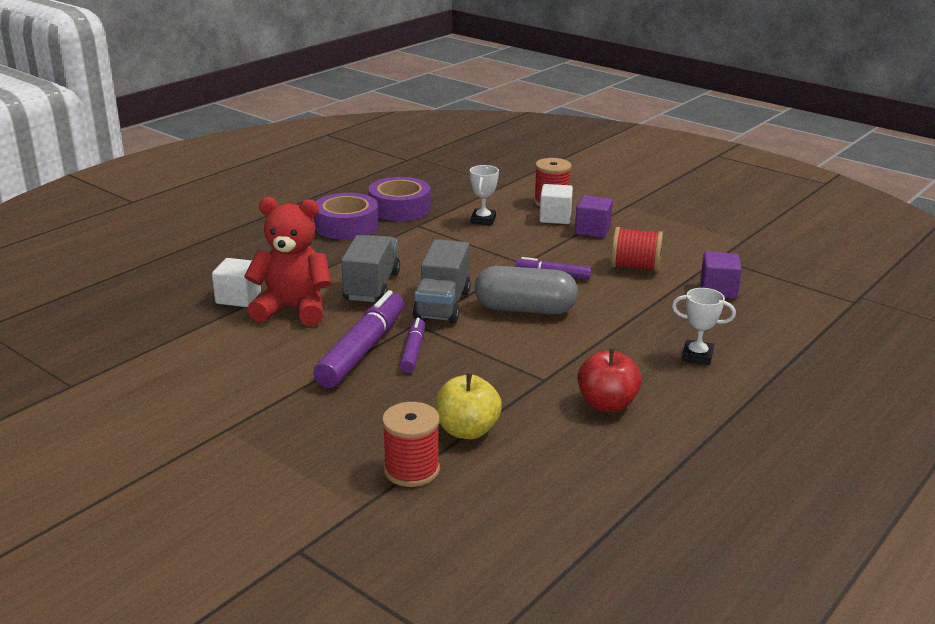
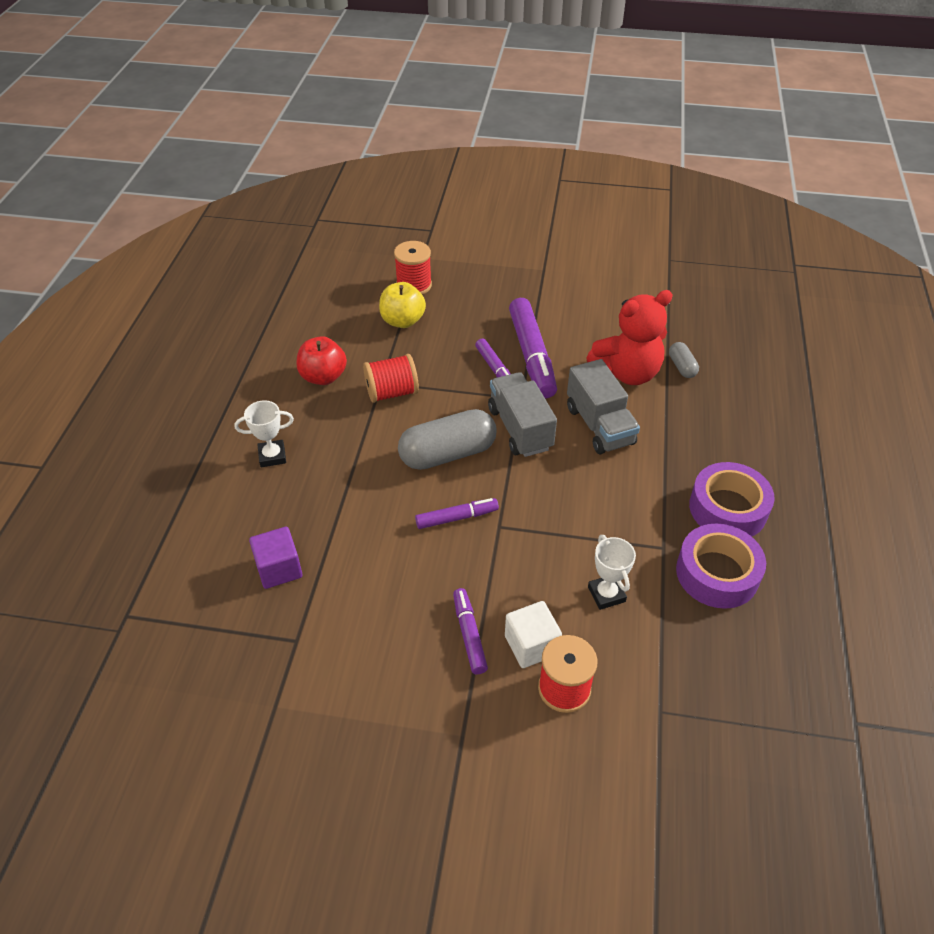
camera: 150 degrees right, 20 degrees up
(238, 298) = (682, 367): white cube -> grey capsule
(592, 230) = (469, 635): purple cube -> purple marker
(635, 267) = (382, 573): red spool -> red spool (392, 392)

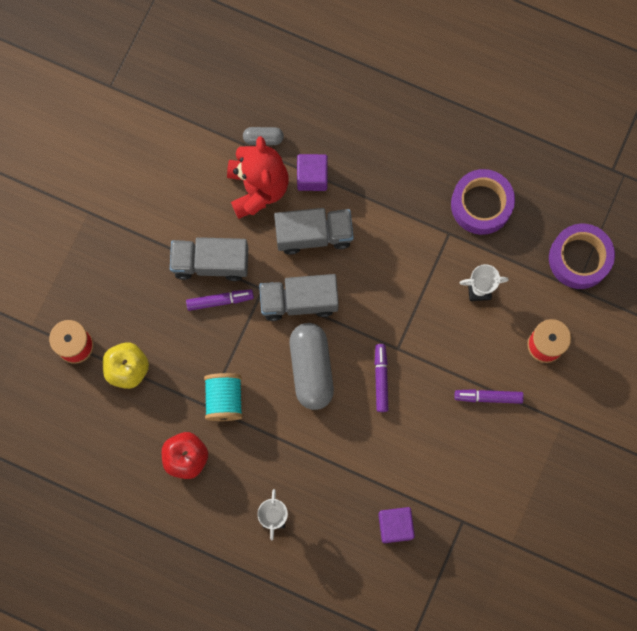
camera: 75 degrees left, 30 degrees up
(392, 392) = (224, 399): red spool -> turquoise spool
(531, 645) = (507, 356): white cube -> none
(532, 355) = (210, 263): purple marker -> grey truck
(663, 411) = (312, 177): none -> purple cube
(728, 508) = (426, 170): purple tape -> purple tape (579, 259)

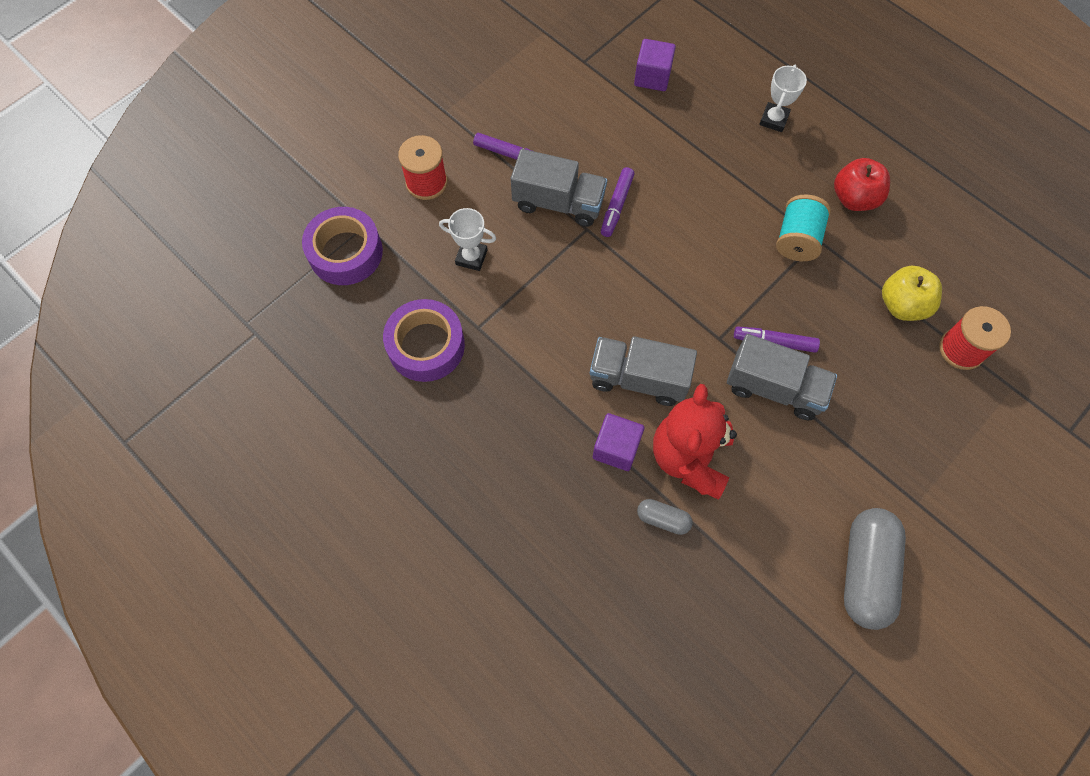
camera: 160 degrees left, 10 degrees down
(299, 301) = (681, 311): grey truck -> grey truck (558, 203)
(311, 369) = (690, 239): grey capsule -> grey capsule (865, 571)

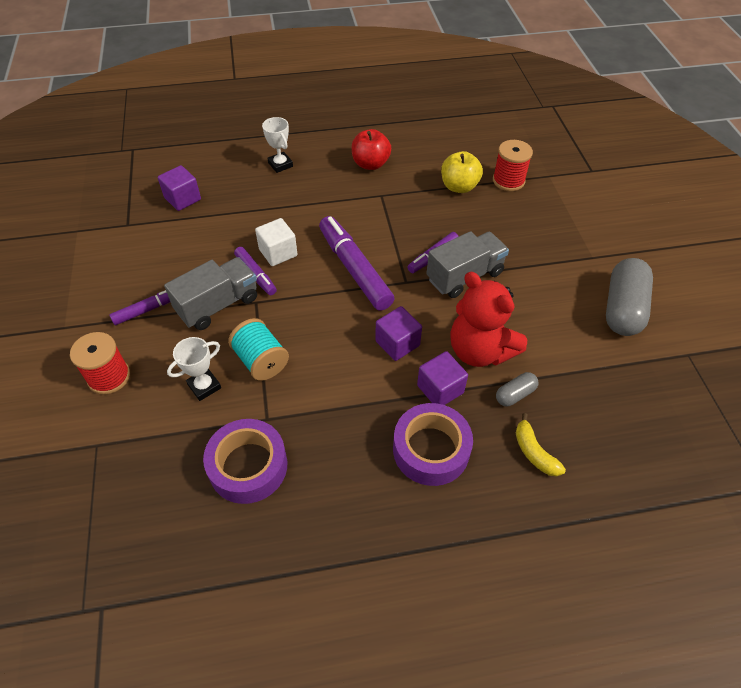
camera: 55 degrees left, 15 degrees down
(345, 252) = (104, 476): purple tape -> purple tape (431, 450)
(611, 571) = (534, 452): none -> yellow banana
(638, 378) = (397, 343): grey truck -> purple cube
(658, 204) = (278, 252): none -> white cube
(695, 283) = (355, 269): none -> purple marker
(797, 239) = (372, 204): turquoise spool -> turquoise spool (261, 361)
(865, 571) = (623, 308): grey capsule -> grey capsule turned 60 degrees clockwise

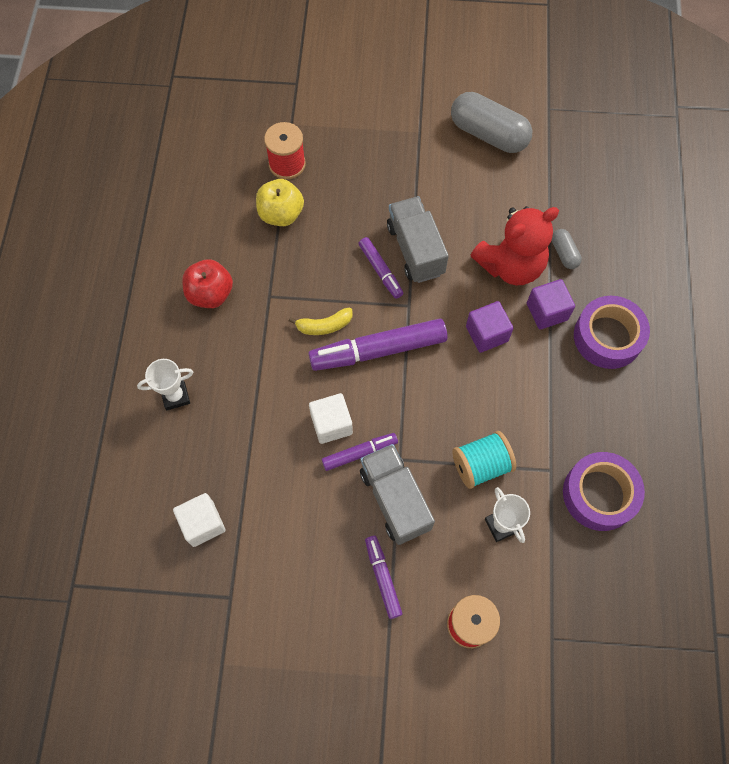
camera: 75 degrees left, 15 degrees up
(183, 199) = (203, 523): purple cube -> white cube
(534, 452) = (623, 259): yellow banana -> yellow banana (324, 325)

